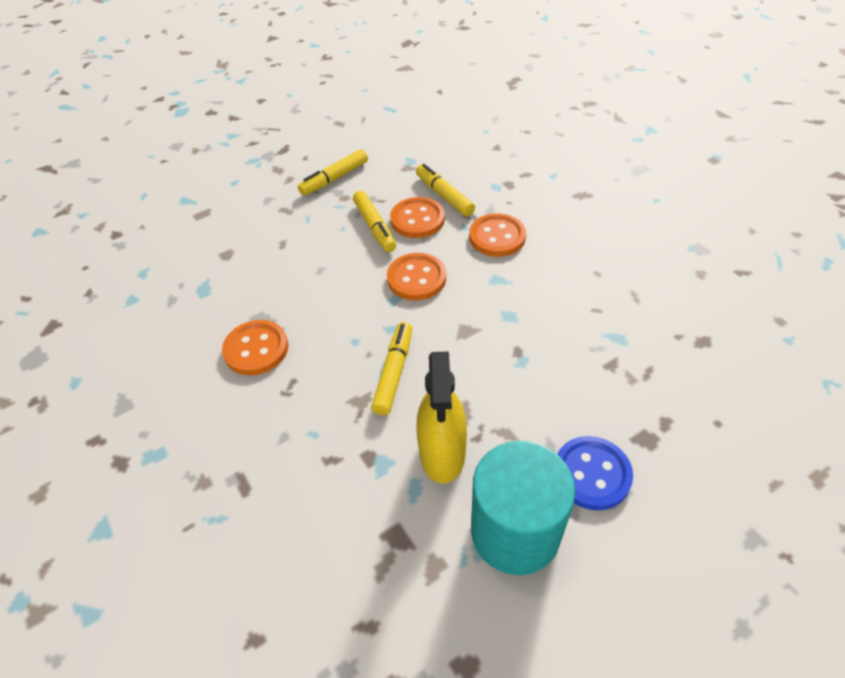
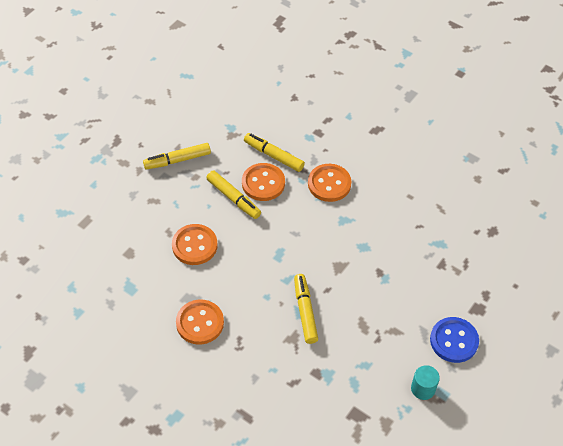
camera: 25 degrees left, 5 degrees up
(334, 178) = (177, 160): yellow marker -> yellow marker turned 45 degrees clockwise
(416, 278) = (286, 235): orange button -> orange button (194, 245)
(442, 453) = (361, 356): yellow spray bottle -> none
(515, 531) = (423, 389): turquoise cylinder -> turquoise cylinder, size x0.45

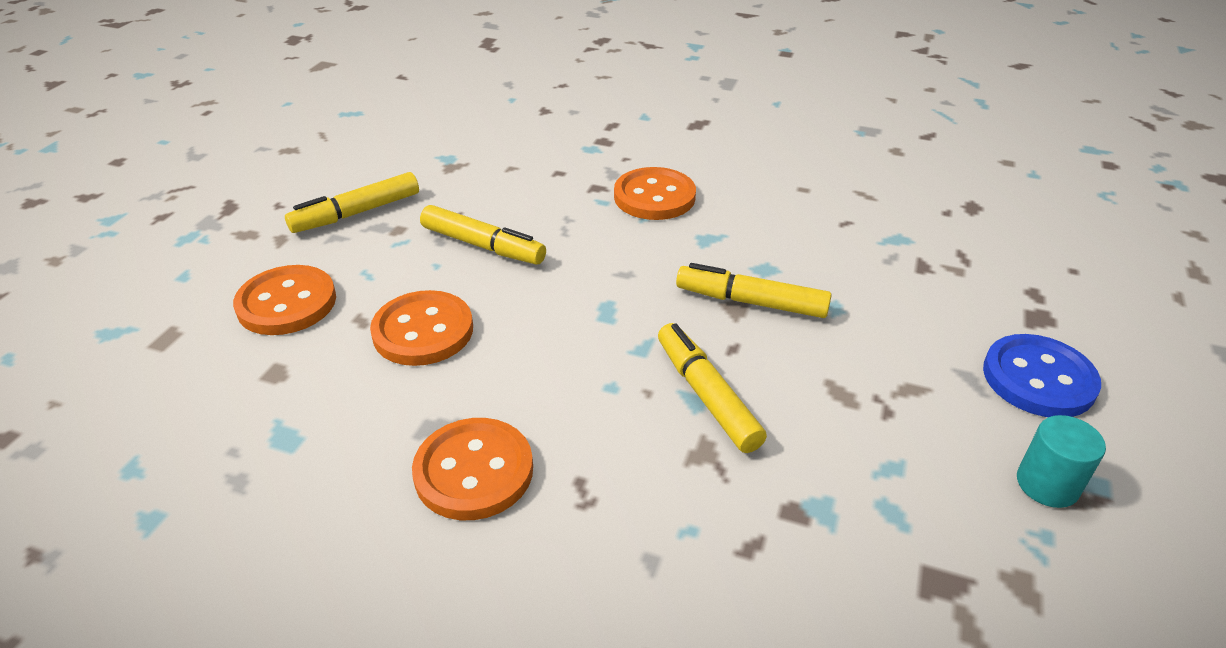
camera: 15 degrees left, 15 degrees down
(263, 183) = (533, 216): orange button -> orange button (287, 303)
(273, 156) = (538, 179): yellow marker -> yellow marker (751, 302)

